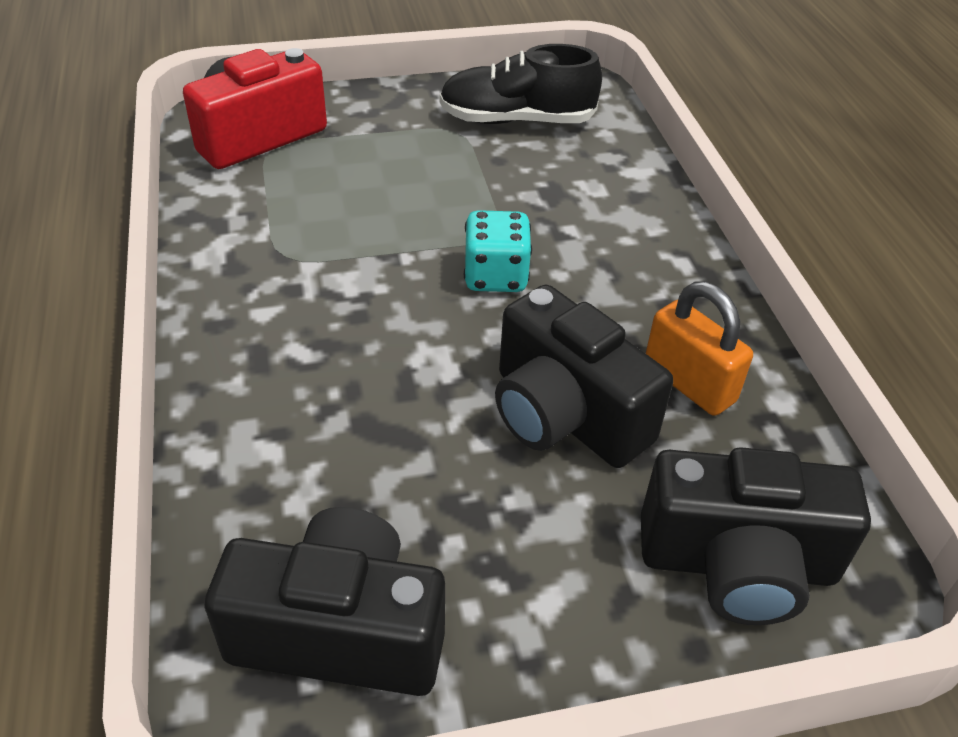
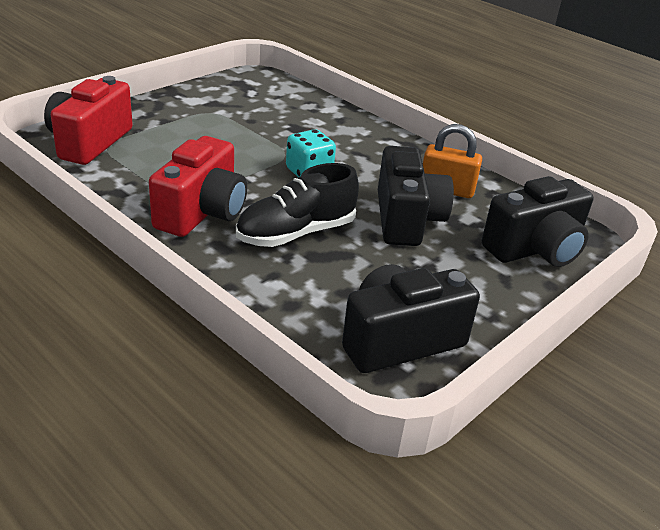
camera: 35 degrees left, 10 degrees down
(286, 292) = (202, 212): none -> red camera
(516, 120) = (240, 99): black shoe -> black shoe (296, 233)
(565, 415) = (406, 219): black camera -> black camera turned 105 degrees counterclockwise

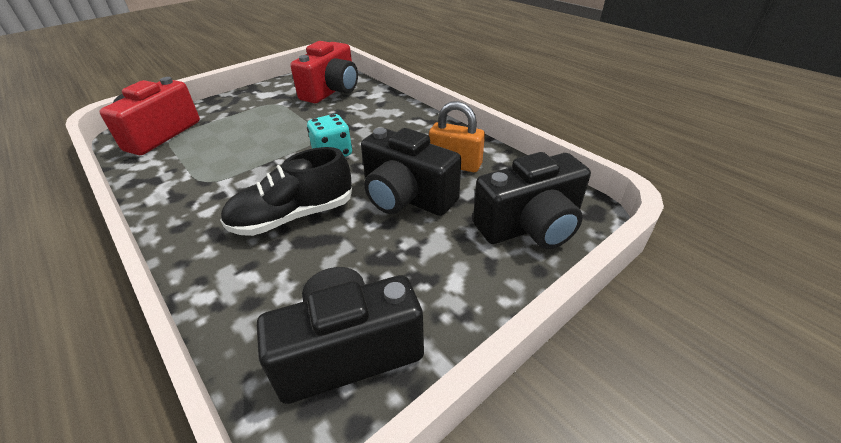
camera: 10 degrees right, 5 degrees up
(202, 212) = (216, 197): red camera -> red camera (331, 91)
(406, 219) = (406, 197): black camera -> black camera turned 120 degrees clockwise

